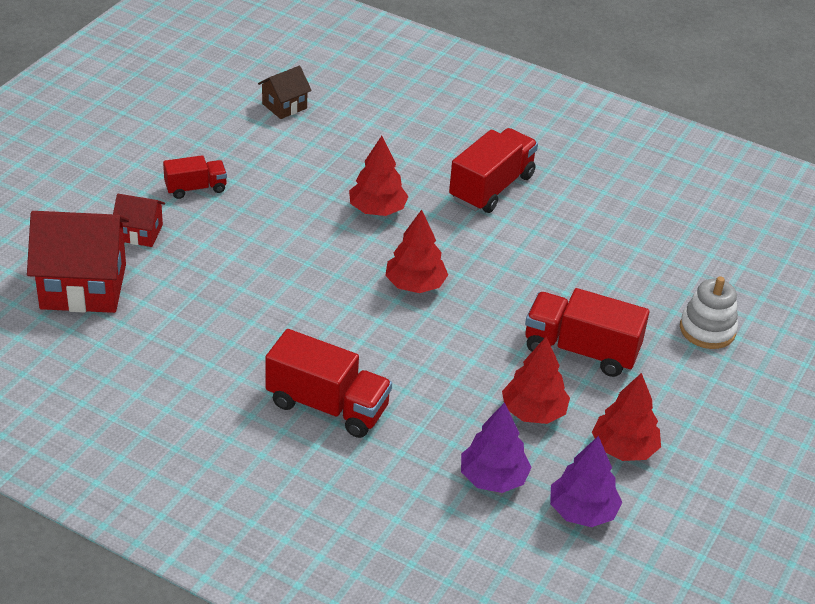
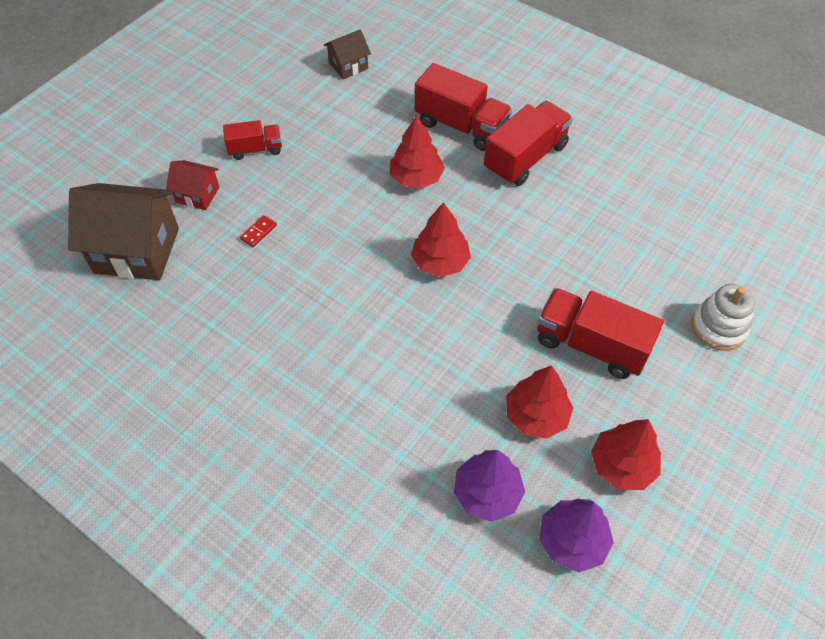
camera: 10 degrees right, 15 degrees up
(83, 286) = (137, 250): red house -> brown house
(214, 265) = (258, 232): none -> red domino
(327, 406) = (338, 396): red truck -> red truck (461, 126)

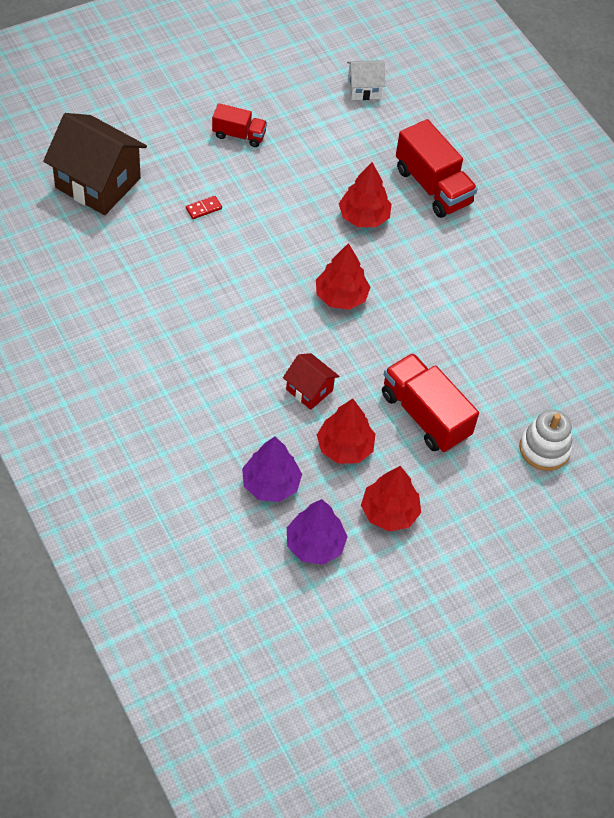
camera: 20 degrees right, 0 degrees up
(197, 195) = (170, 156): red house -> red house (309, 390)
(348, 66) = (364, 89): brown house -> white house
(525, 158) = (472, 238): red truck -> none

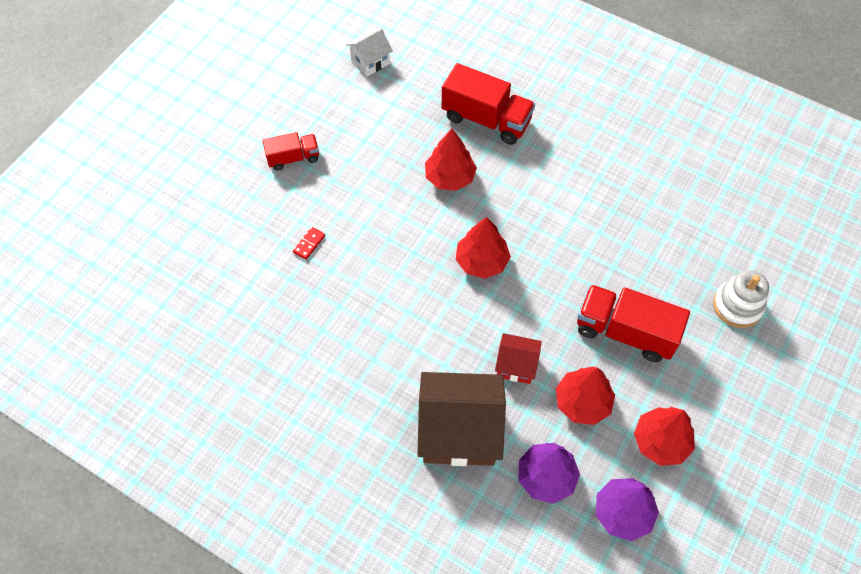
camera: 25 degrees left, 5 degrees up
(98, 183) = (197, 271): brown house -> brown house (459, 431)

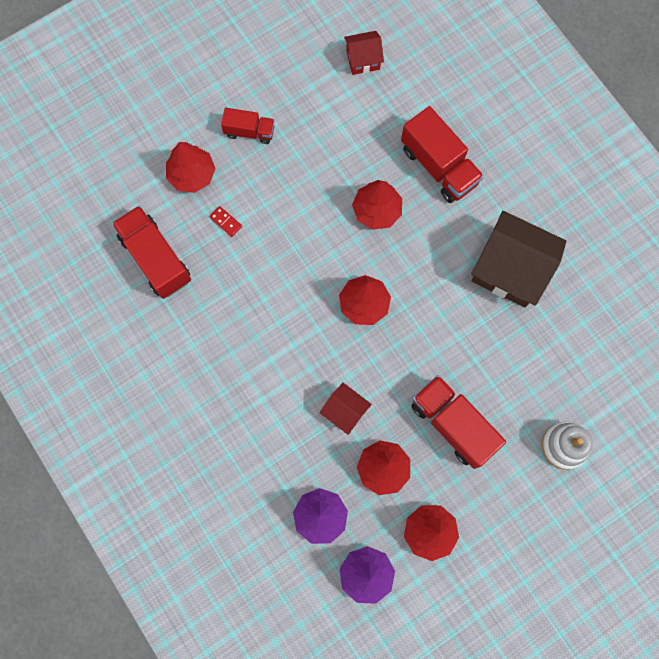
camera: 25 degrees right, 15 degrees up
(254, 216) = (192, 174): none -> red tree
(254, 305) = (156, 259): none -> red truck
(309, 244) = (226, 222): red domino -> red domino turned 75 degrees clockwise
(370, 61) = (363, 60): white house -> red house
(459, 431) = (270, 446): brown house -> brown house (510, 270)

